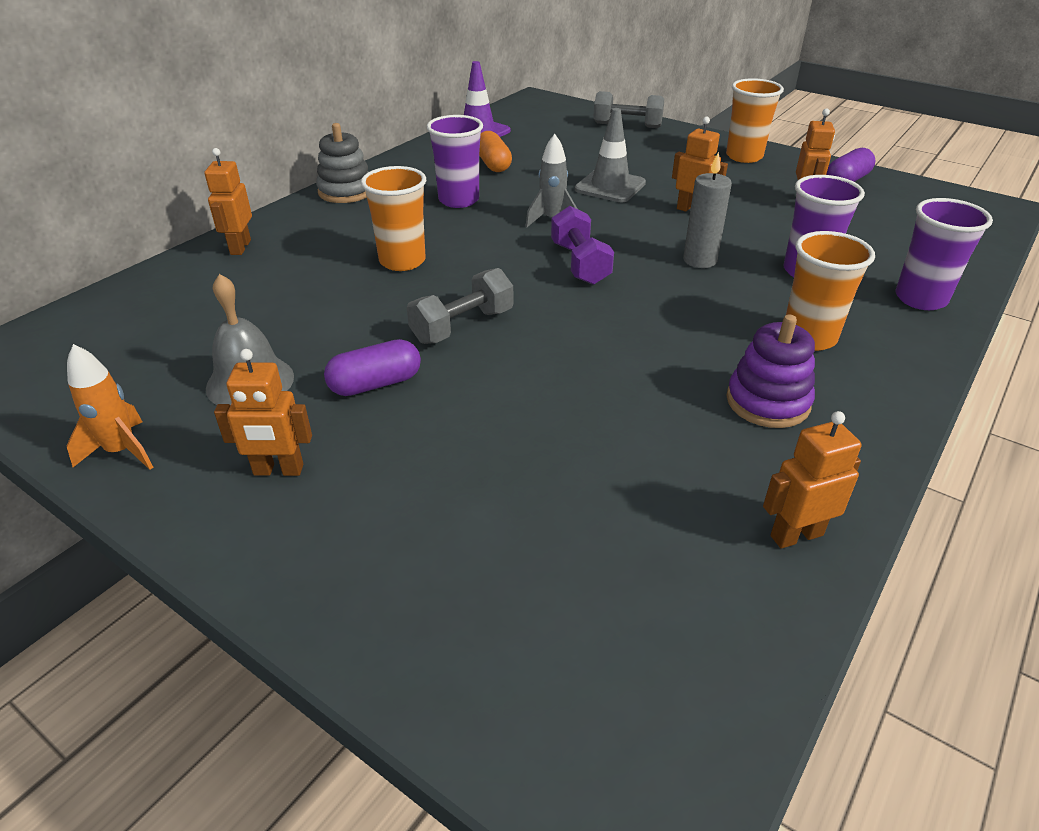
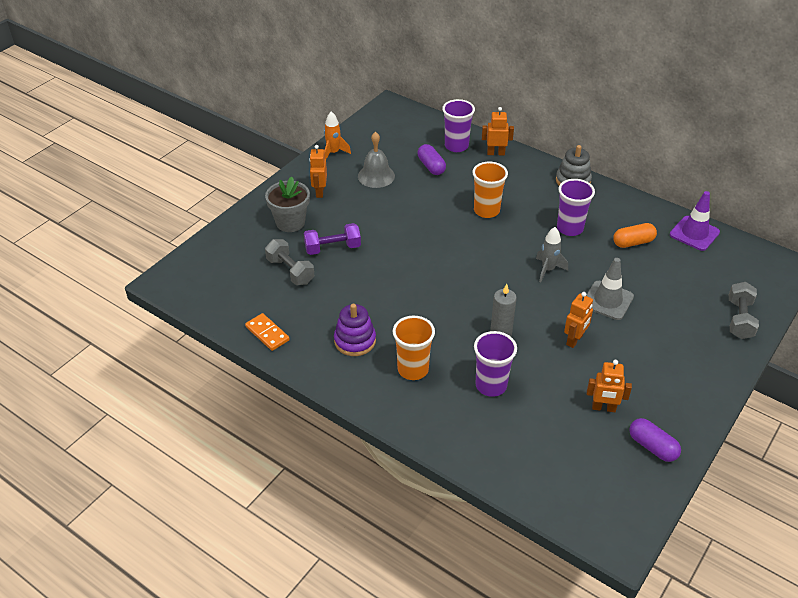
camera: 90 degrees right, 5 degrees up
(375, 384) = (373, 211): purple capsule -> purple capsule (431, 166)
(391, 519) = (290, 222): none -> grey flower pot
(462, 326) = (421, 235): grey dumbbell -> grey dumbbell (290, 271)
(580, 264) = (490, 280): purple dumbbell -> purple dumbbell (332, 248)
(744, 156) = (689, 387): orange cup -> none
(796, 535) = (267, 333): orange robot -> orange domino
(920, 299) = (459, 436): purple cup -> purple cup (456, 146)

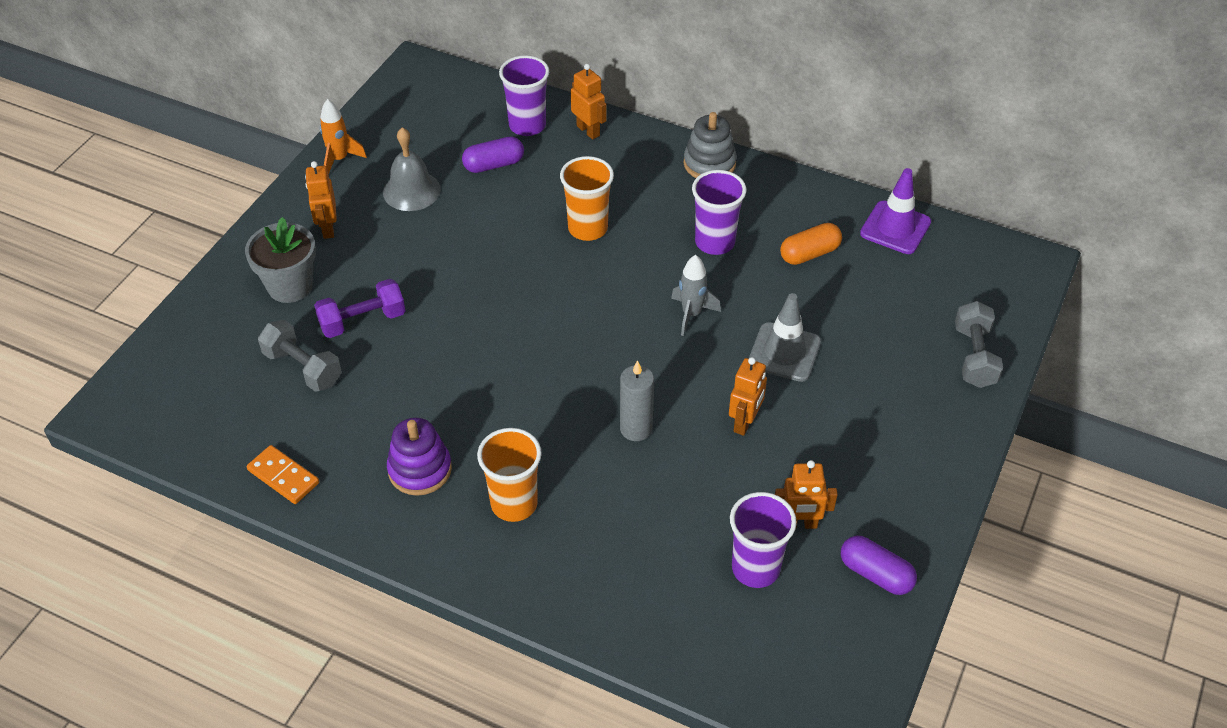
camera: 10 degrees left, 5 degrees up
(431, 166) = (494, 165): purple capsule -> purple capsule turned 75 degrees counterclockwise
(491, 385) = (633, 512): purple cup -> purple cup (755, 568)
(495, 153) = (588, 131): orange robot -> orange robot turned 60 degrees clockwise

